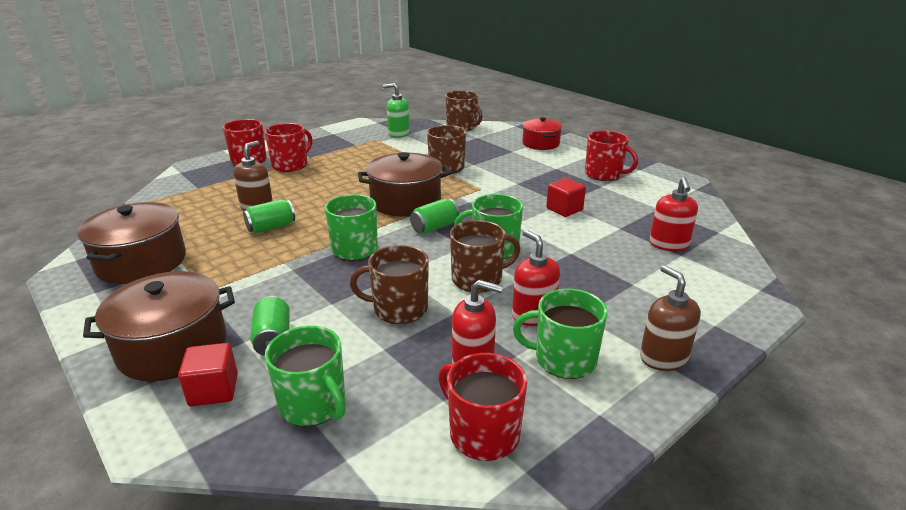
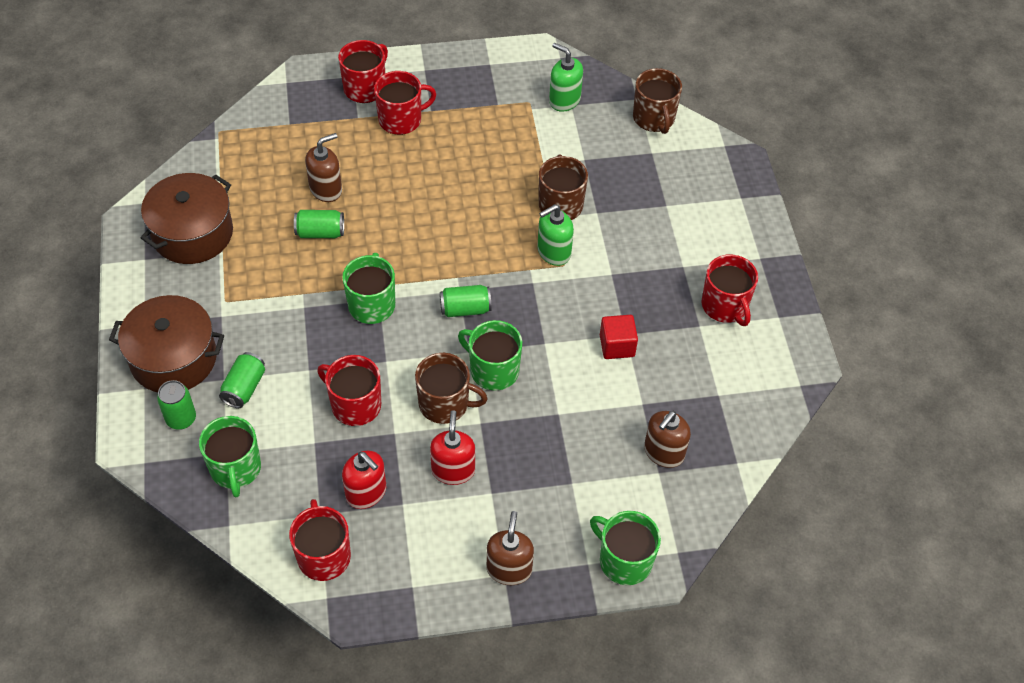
camera: 30 degrees right, 25 degrees up
(213, 390) = (181, 419): red cube -> green can
(399, 309) = (355, 405): brown mug -> red mug
(405, 201) = (470, 250): brown pot -> none
(466, 186) = (553, 252): none -> green soap dispenser
(540, 143) = (716, 204): red pot -> none
(563, 359) = (433, 527): green mug -> green mug (624, 560)
(668, 244) = (663, 452): red soap dispenser -> brown soap dispenser

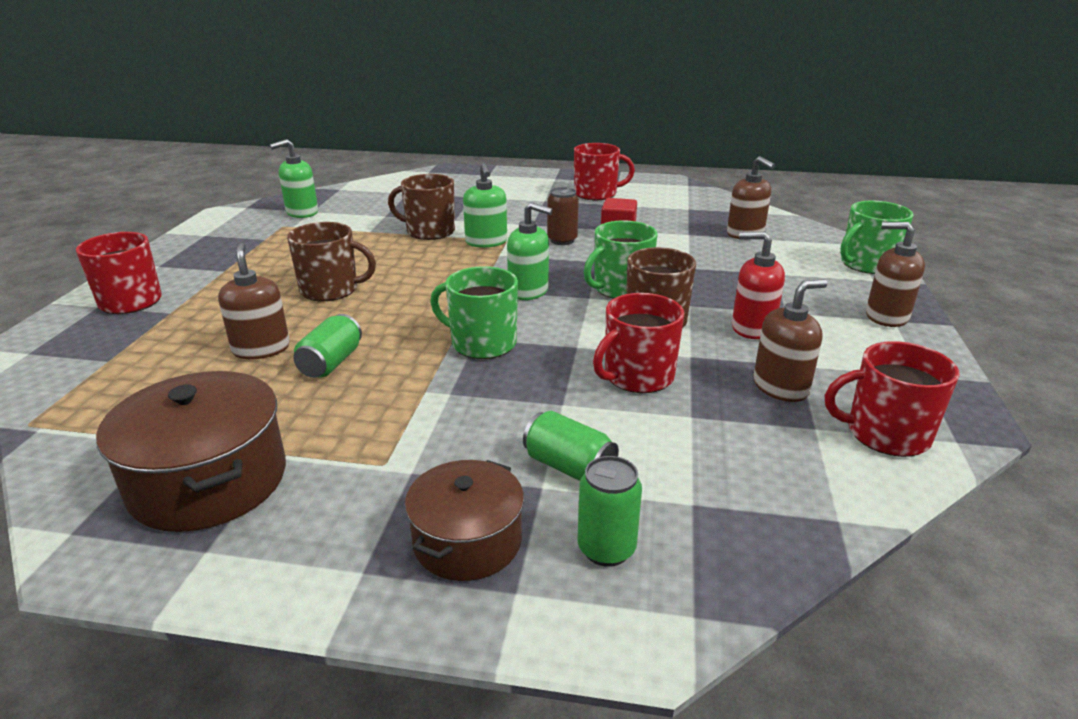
camera: 70 degrees left, 25 degrees down
(173, 358) = (467, 541): brown pot -> brown pot, size x0.65
(235, 469) = (726, 497): green mug -> none
(366, 492) = (781, 387): red soap dispenser -> brown soap dispenser
(401, 119) = (213, 287): red mug -> none
(465, 309) = (528, 291): green can -> green soap dispenser
(581, 306) = (562, 240): none -> brown can
(654, 118) = (370, 187): brown mug -> brown mug (330, 290)

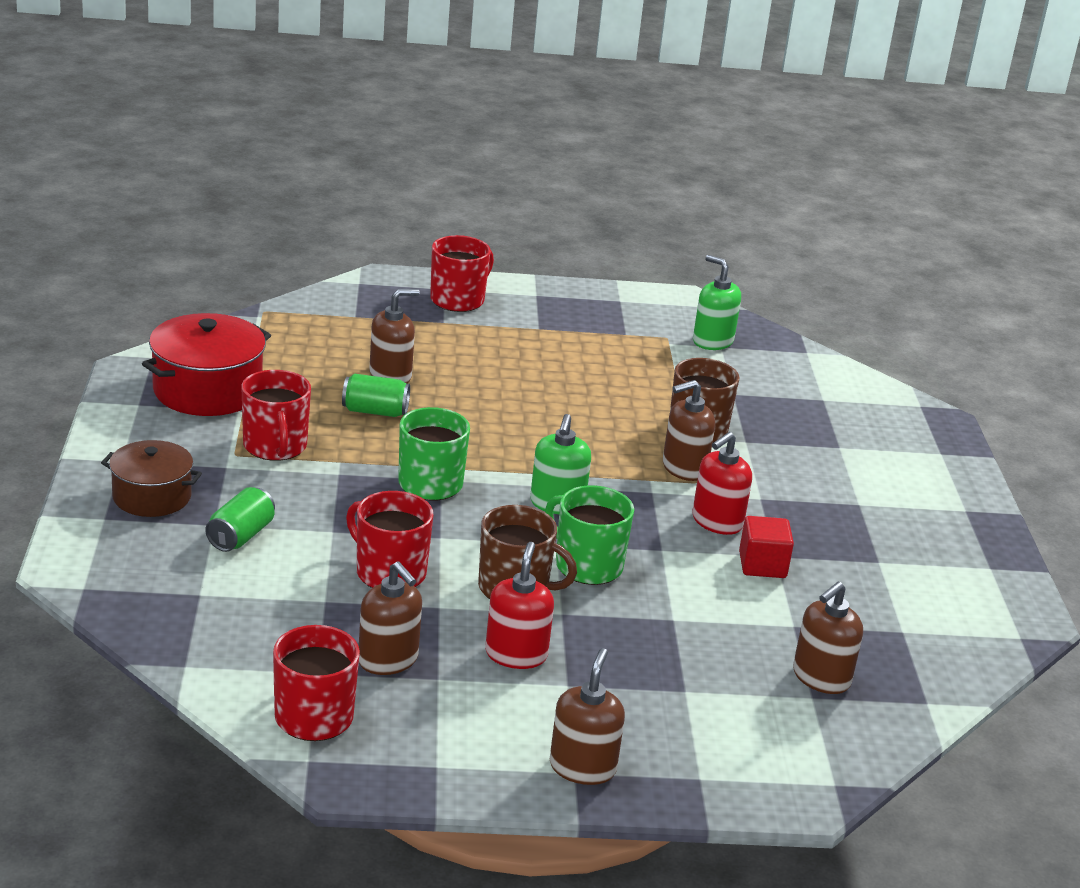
camera: 75 degrees right, 0 degrees up
(209, 481) = (207, 390): brown pot -> red pot
(330, 290) = (516, 390): brown mug -> none
(486, 242) = (684, 468): green soap dispenser -> brown soap dispenser
(562, 240) = (717, 522): brown can -> red soap dispenser
(596, 194) = (915, 548): red mug -> red mug (275, 446)
(606, 549) = (146, 553): green can -> none
(867, 264) = (754, 782): green mug -> none

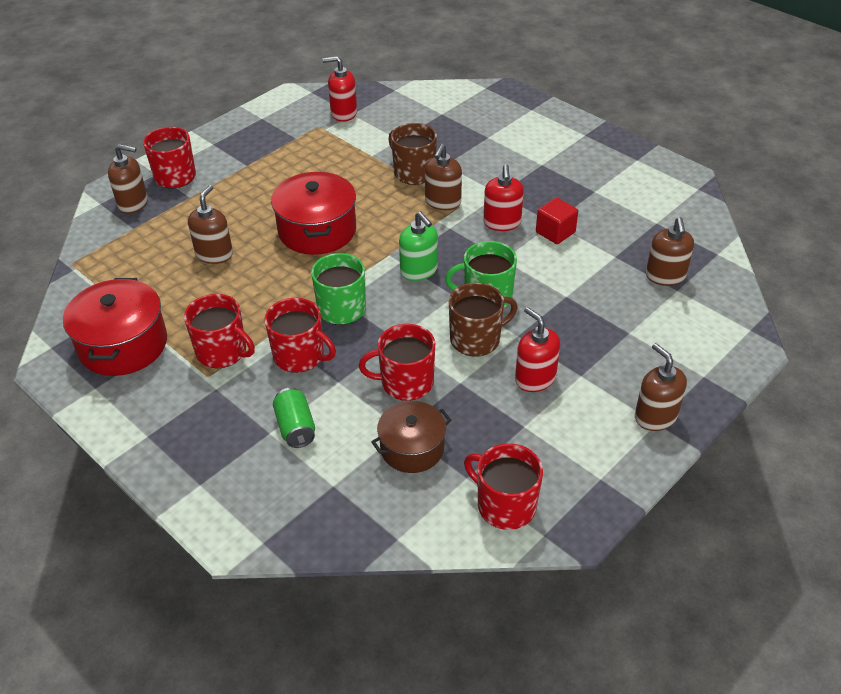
camera: 40 degrees left, 15 degrees up
(152, 496) = (204, 445): brown pot -> brown pot (412, 448)
(333, 492) = (300, 356): none -> red mug
(375, 411) = (242, 284): green can -> none
(388, 660) = (486, 437): brown soap dispenser -> brown soap dispenser (133, 203)
(515, 414) = (317, 230): none -> red pot
(712, 341) = (343, 113): green soap dispenser -> red soap dispenser

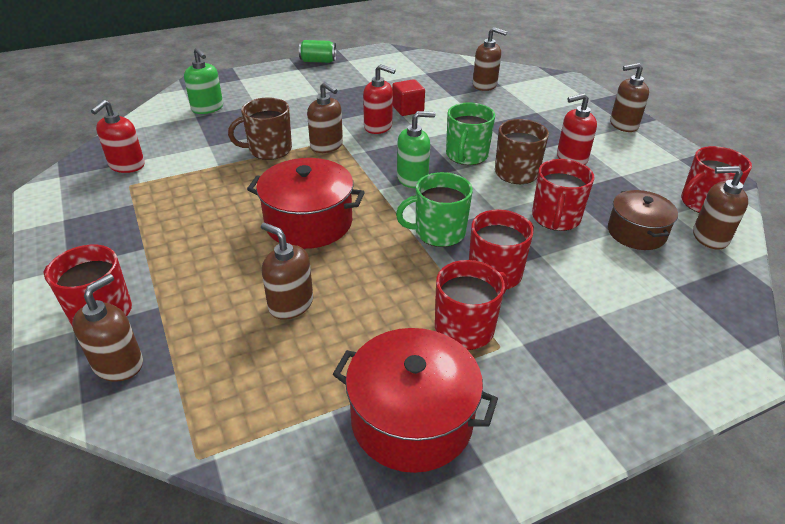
camera: 70 degrees left, 5 degrees down
(295, 427) = (597, 295): green can -> green can (318, 61)
(435, 512) = (709, 237): none -> brown soap dispenser
(461, 114) = (207, 108): none -> green soap dispenser

